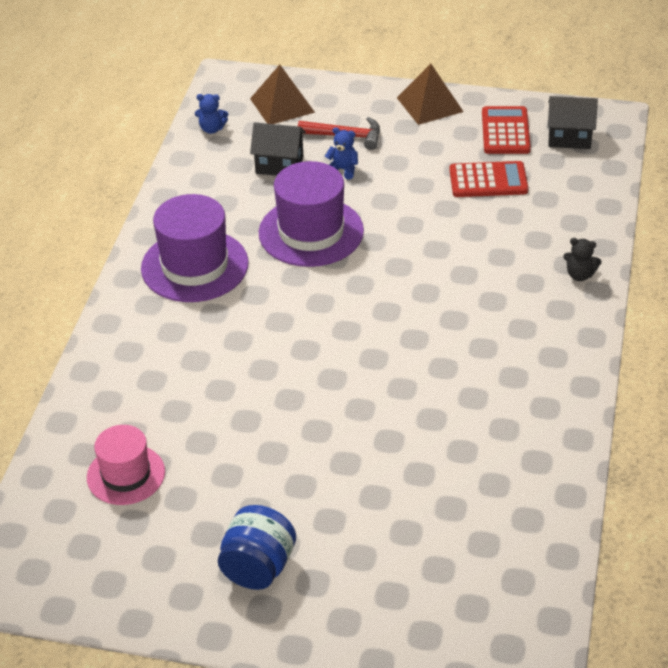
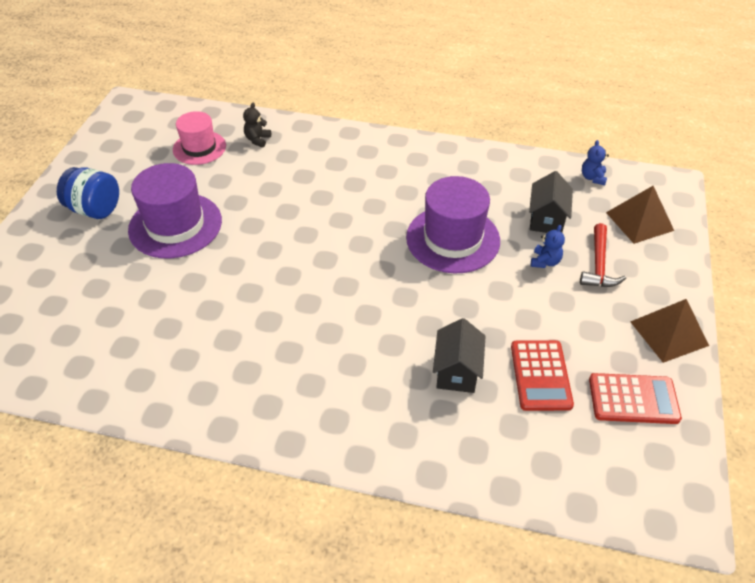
camera: 90 degrees right, 5 degrees up
(194, 266) = (410, 172): purple hat -> purple hat (175, 225)
(569, 138) = (633, 464): black house -> black house (456, 371)
(579, 275) = (385, 444): black teddy bear -> black teddy bear (257, 140)

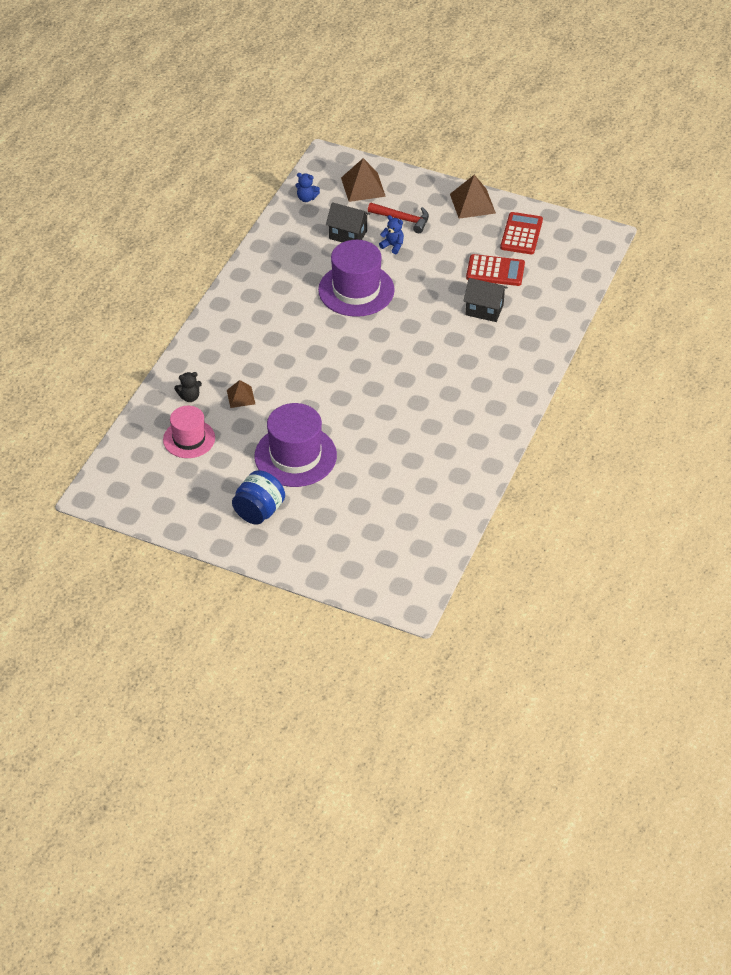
camera: 80 degrees left, 0 degrees up
(257, 140) = (189, 397): black teddy bear -> black teddy bear turned 45 degrees counterclockwise
(262, 173) = (241, 397): none -> brown pyramid

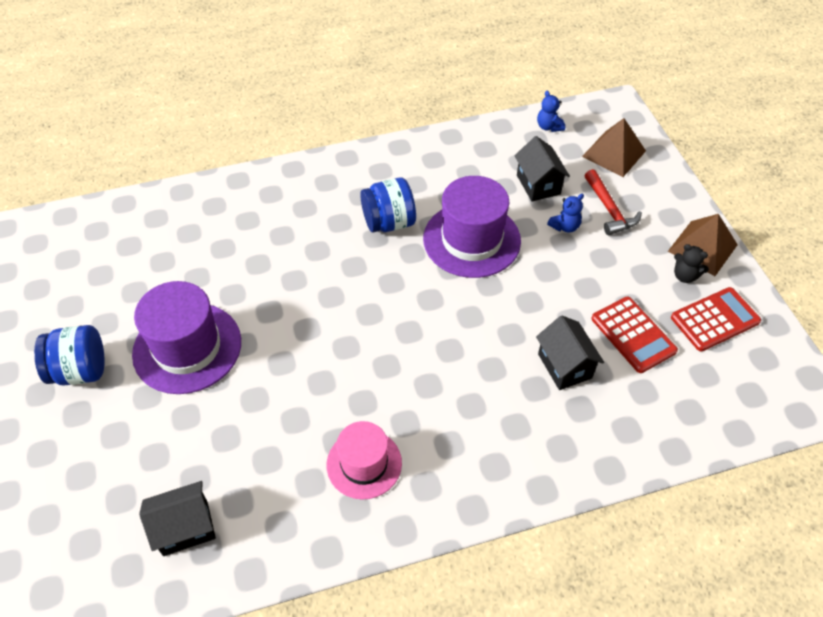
camera: 50 degrees right, 5 degrees up
(189, 397) = (202, 215): black teddy bear -> black teddy bear (685, 276)
(189, 439) = (144, 250): pink hat -> pink hat (364, 464)
(241, 397) = (236, 250): brown pyramid -> none
(300, 317) = (389, 222): none -> blue jar
(393, 246) = (565, 226): blue teddy bear -> blue teddy bear turned 60 degrees clockwise
(420, 513) = (185, 528): none -> black house

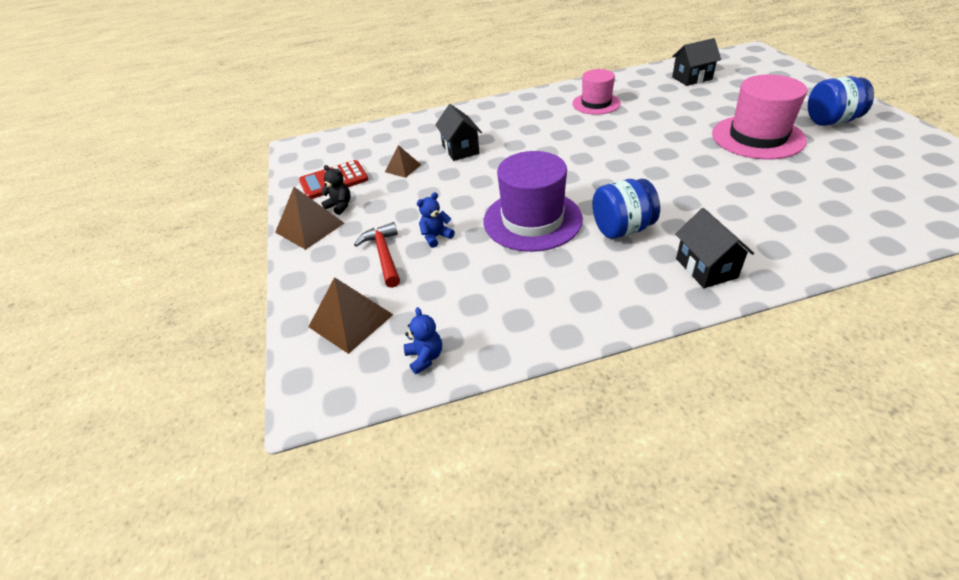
camera: 175 degrees left, 10 degrees down
(187, 347) = (757, 137): purple hat -> pink hat
(538, 184) = (455, 276): black house -> black house (706, 268)
(633, 335) = (403, 168): red calculator -> brown pyramid

